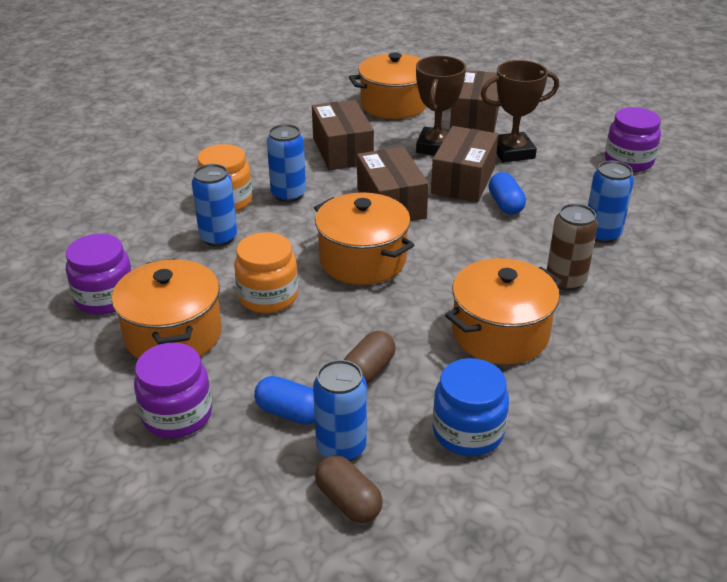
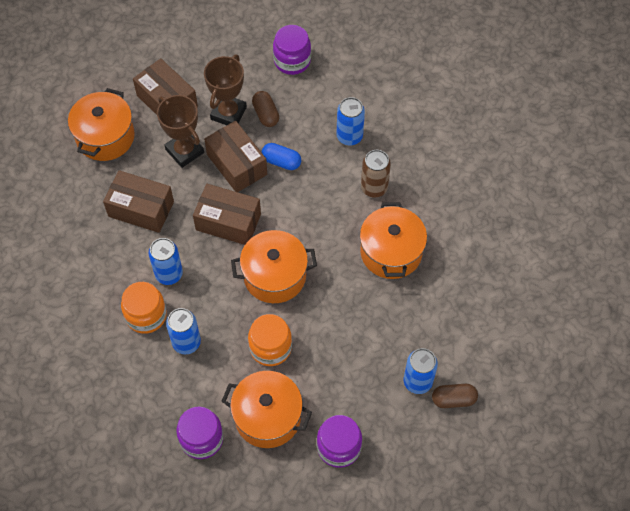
camera: 55 degrees left, 25 degrees up
(290, 412) = (376, 391): blue capsule -> none
(368, 371) = (372, 334): brown capsule -> brown capsule (266, 114)
(468, 432) = (447, 318): blue jar -> none

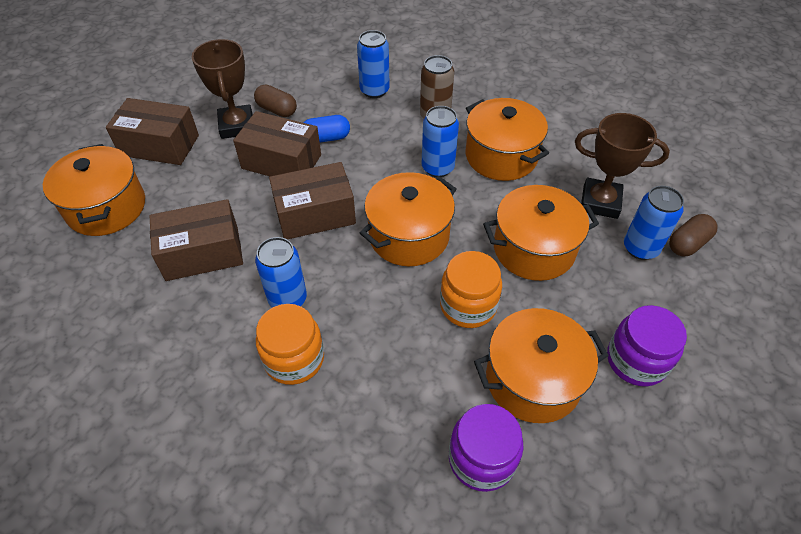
camera: 35 degrees left, 10 degrees down
(184, 151) = (213, 177): brown trophy -> brown trophy (600, 202)
(186, 342) = (368, 358): blue can -> blue can (437, 168)
(292, 61) = (268, 62): purple jar -> none
(346, 336) = (534, 249): none -> orange pot

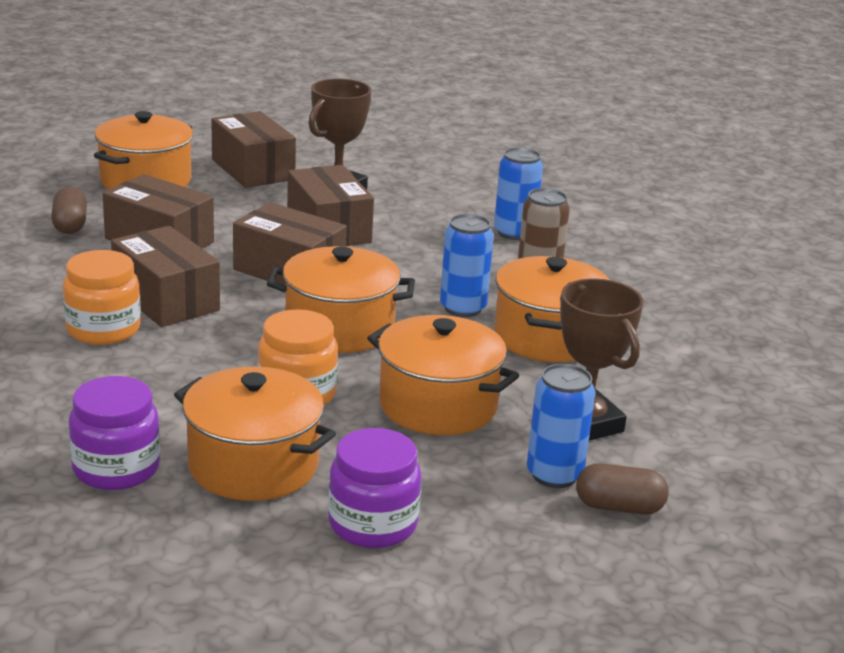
camera: 45 degrees right, 25 degrees down
(277, 110) = (393, 198): brown capsule -> brown capsule (70, 225)
(287, 299) = (166, 299): blue can -> brown box
(326, 138) = (399, 236): blue capsule -> none

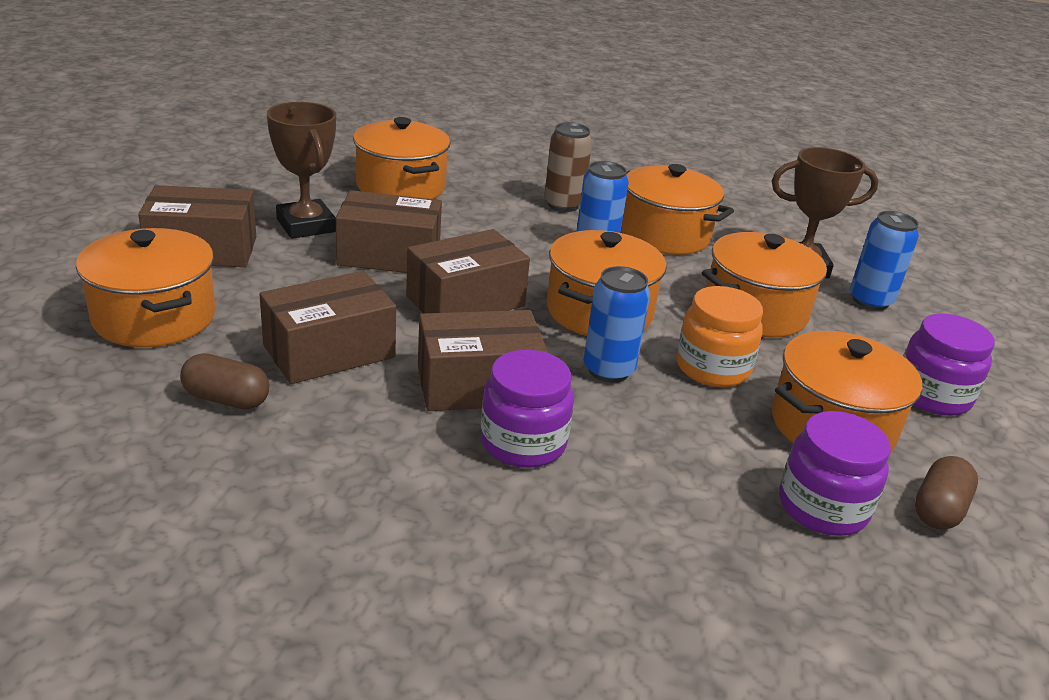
camera: 65 degrees left, 5 degrees up
(103, 329) = (523, 443): orange jar -> purple jar
(463, 206) = (401, 186): none -> orange pot
(514, 233) = (473, 186): blue can -> blue can (608, 370)
(619, 507) = (916, 293): brown capsule -> brown capsule (938, 509)

